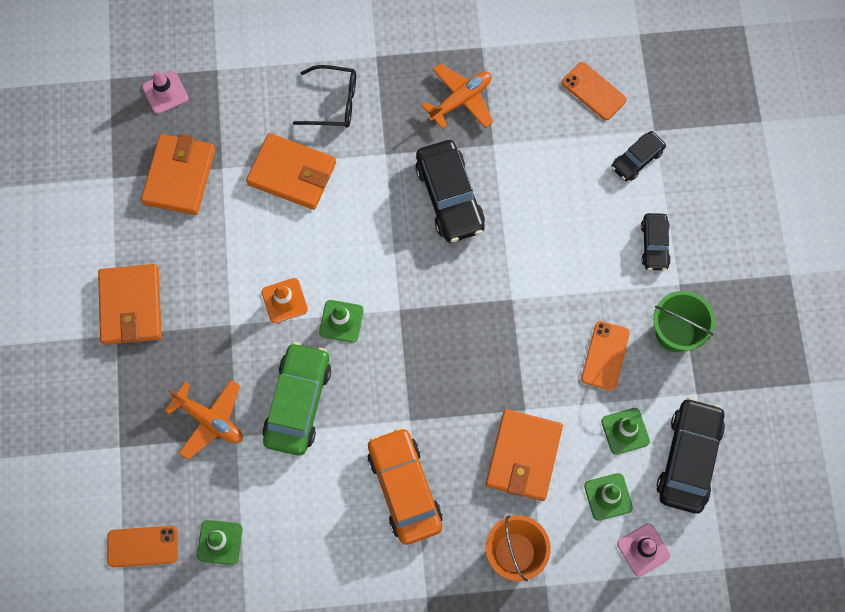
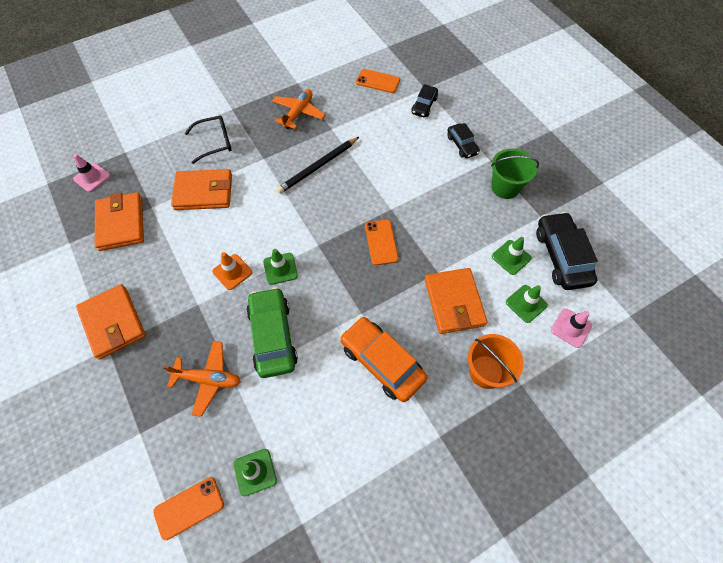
camera: 25 degrees left, 10 degrees down
(449, 197) = (318, 166): black car -> black pencil
(605, 355) = (470, 217): orange phone -> orange phone (381, 242)

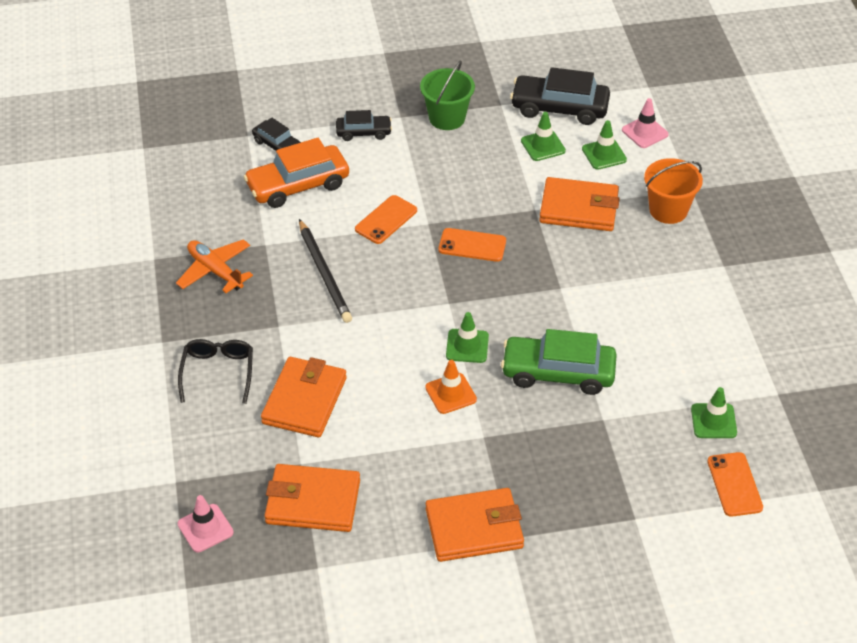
camera: 70 degrees left, 15 degrees down
(208, 379) = (590, 443): orange plane -> none
(378, 81) = (205, 176): orange phone -> orange phone (386, 220)
(382, 362) = (627, 287): orange car -> orange car (298, 185)

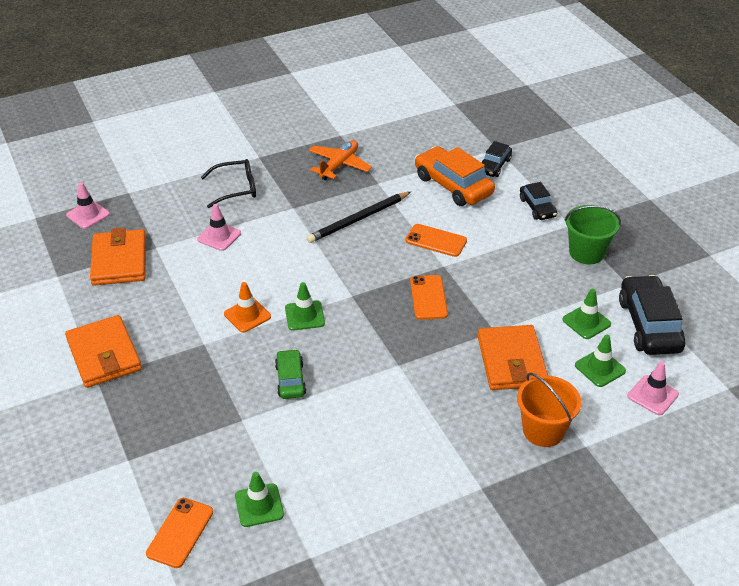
camera: 75 degrees right, 5 degrees down
(304, 400) = (219, 236): orange wallet -> pink traffic cone
(558, 373) = (290, 380): green car -> green car, size x0.57
(734, 484) = (180, 532): orange phone -> orange phone turned 45 degrees counterclockwise

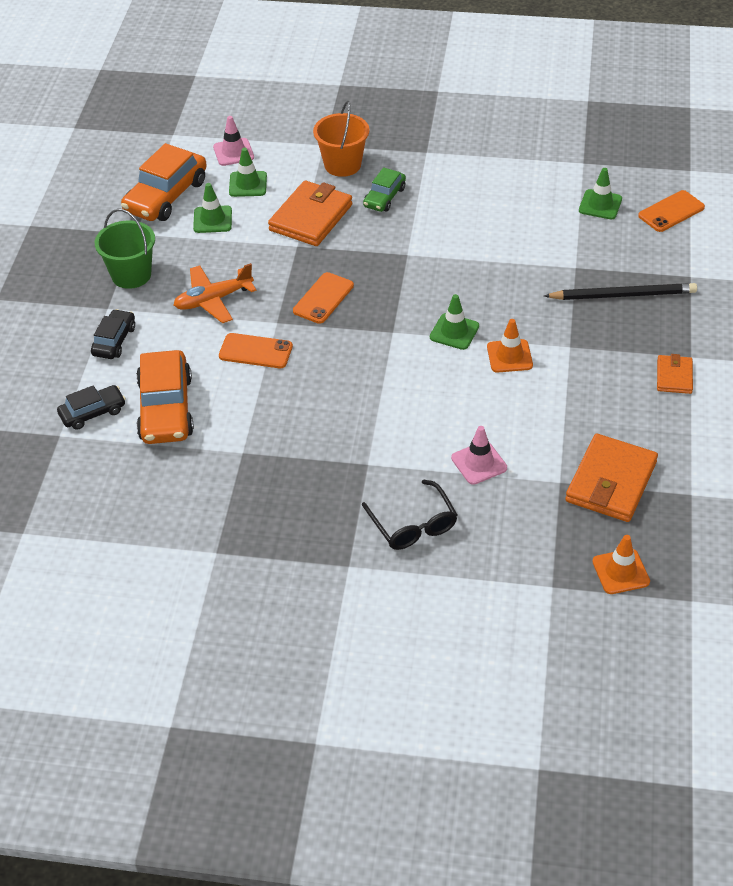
camera: 145 degrees left, 5 degrees up
(88, 215) = (620, 572): pink traffic cone -> orange traffic cone
(104, 355) = (674, 376): orange wallet -> orange wallet, size x0.54
(236, 189) = (413, 525): black glasses -> black glasses turned 135 degrees counterclockwise
(290, 380) = (511, 281): green car -> green car (384, 197)
(339, 165) = (262, 501): orange plane -> orange plane (213, 300)
(359, 219) = (309, 413): black pencil -> black pencil (622, 295)
(436, 240) = (255, 351): orange phone -> orange phone turned 45 degrees counterclockwise
(649, 325) = (166, 196): black car -> orange car

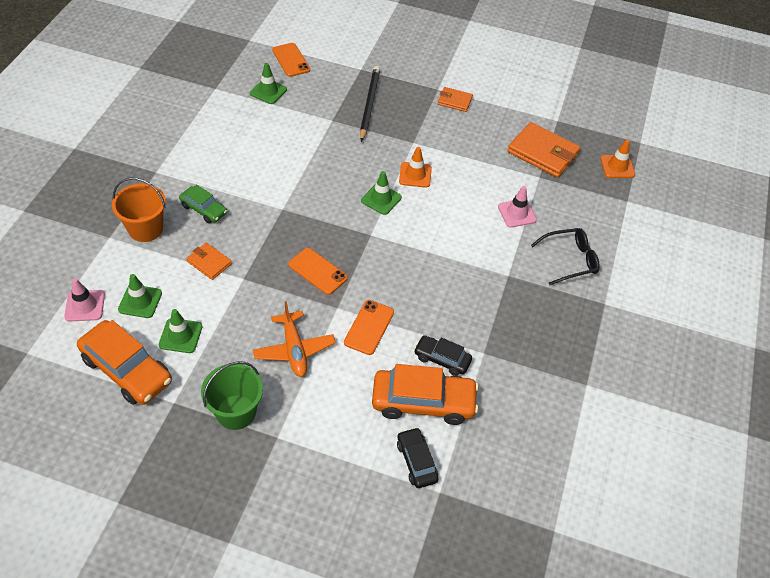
camera: 85 degrees left, 5 degrees up
(114, 341) = (325, 435): black car -> black car (442, 359)
(311, 217) = (209, 263): orange wallet -> orange wallet, size x0.54

